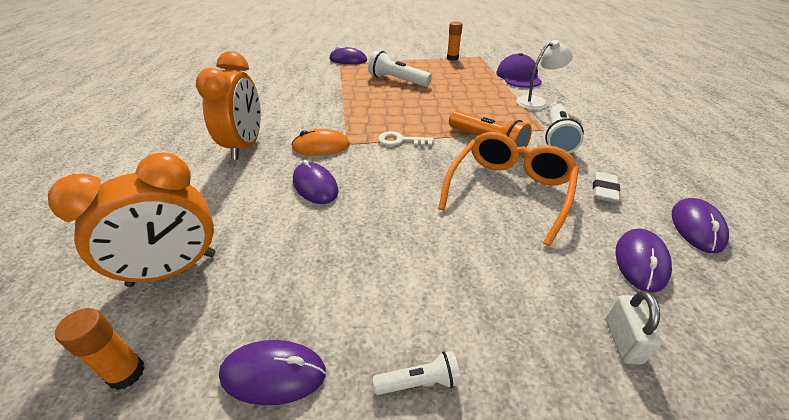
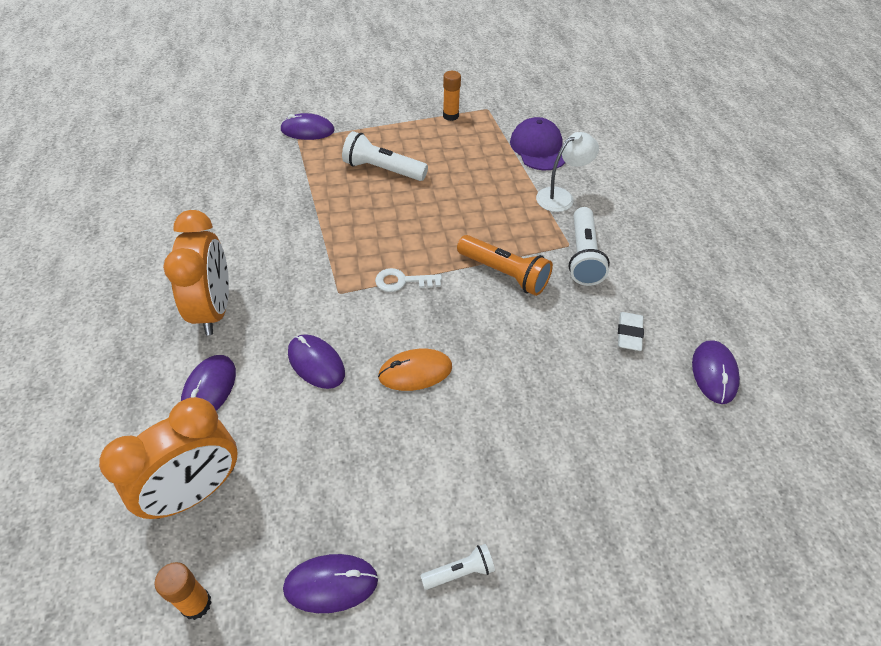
camera: 10 degrees left, 10 degrees up
(321, 146) = (308, 301): orange mouse -> orange mouse (415, 372)
(509, 191) = (530, 346): orange glasses -> none
(622, 340) = (631, 508): white padlock -> none
(641, 261) = (656, 422): purple mouse -> purple mouse (209, 389)

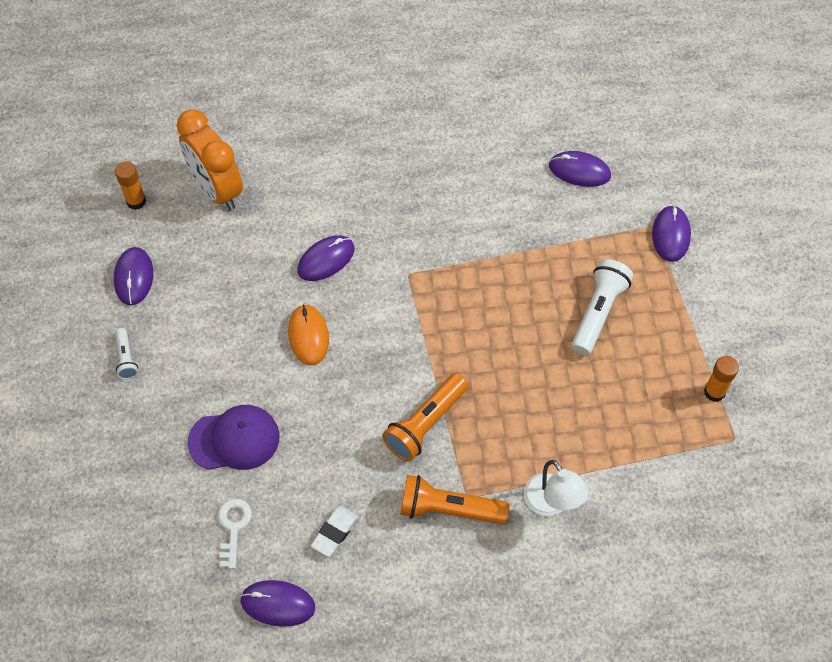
camera: 95 degrees right, 10 degrees up
(209, 389) = (308, 187): purple mouse -> purple mouse (579, 171)
(214, 310) = (393, 179): orange clock -> none
(403, 281) = (420, 329): white key -> white key (233, 528)
(538, 148) = (649, 491): purple cap -> purple cap (234, 439)
(583, 256) = (449, 509): white flashlight -> orange flashlight
(629, 334) = (335, 533): white eraser -> white eraser turned 75 degrees counterclockwise

